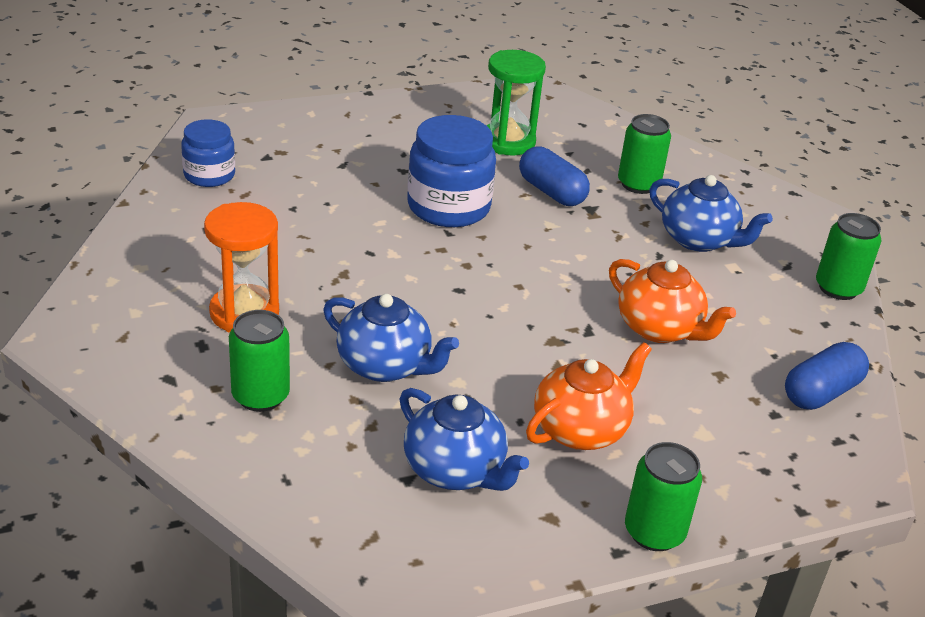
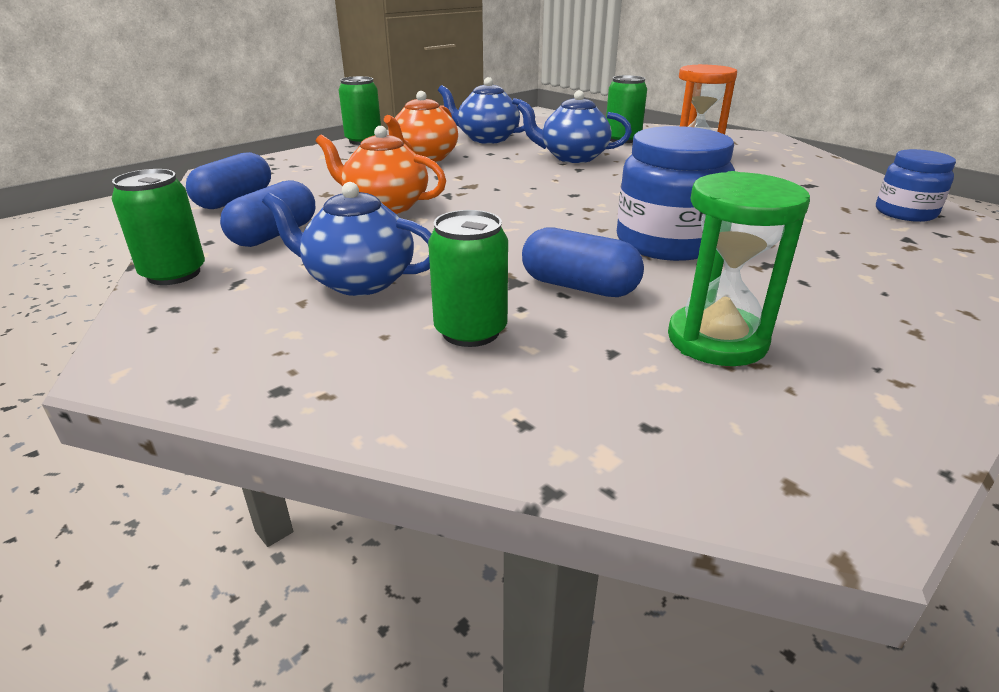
camera: 160 degrees right, 5 degrees down
(768, 315) = (274, 235): none -> blue capsule

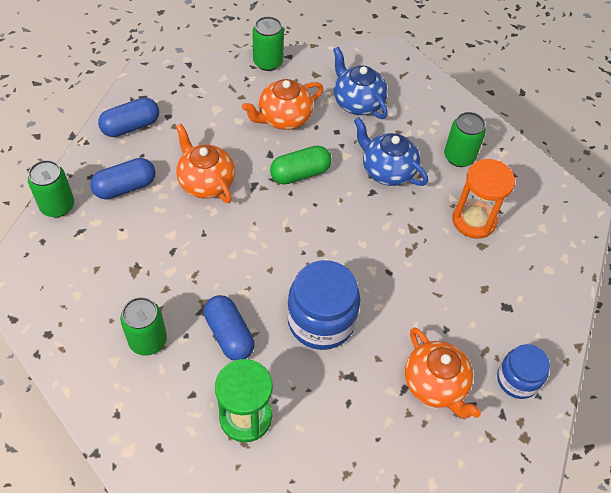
camera: 30 degrees right, 25 degrees up
(359, 281) = (133, 264): blue teapot -> none
(489, 177) = (300, 173): none -> green capsule
(852, 239) = (435, 384): none -> orange teapot

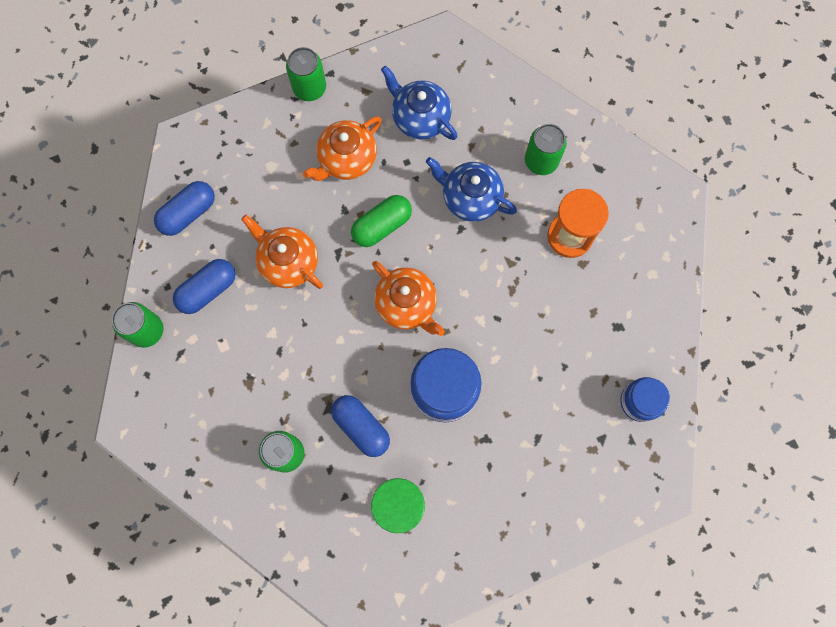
camera: 10 degrees left, 20 degrees up
(435, 384) = (565, 427): orange teapot -> orange teapot (407, 304)

